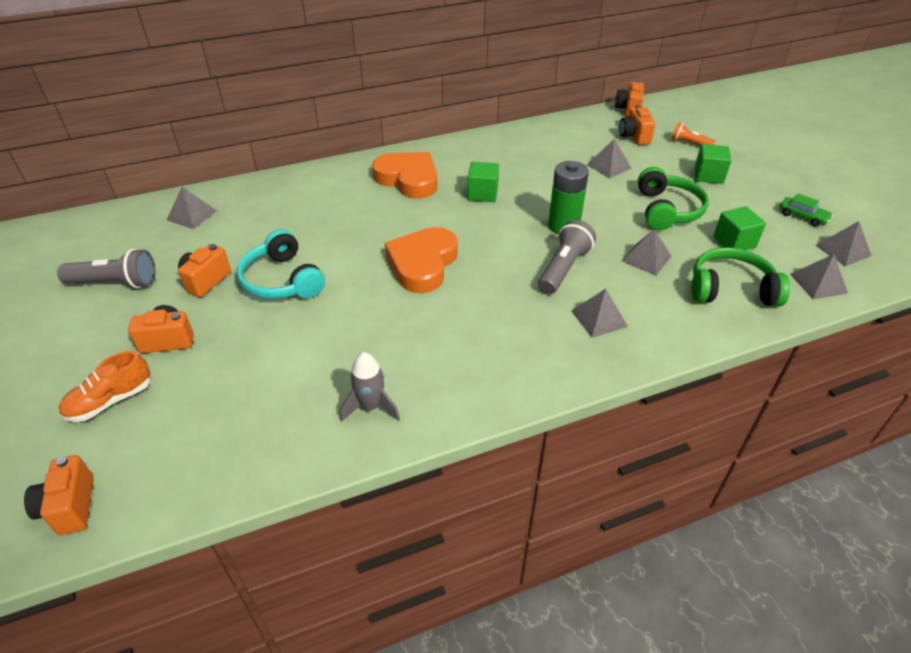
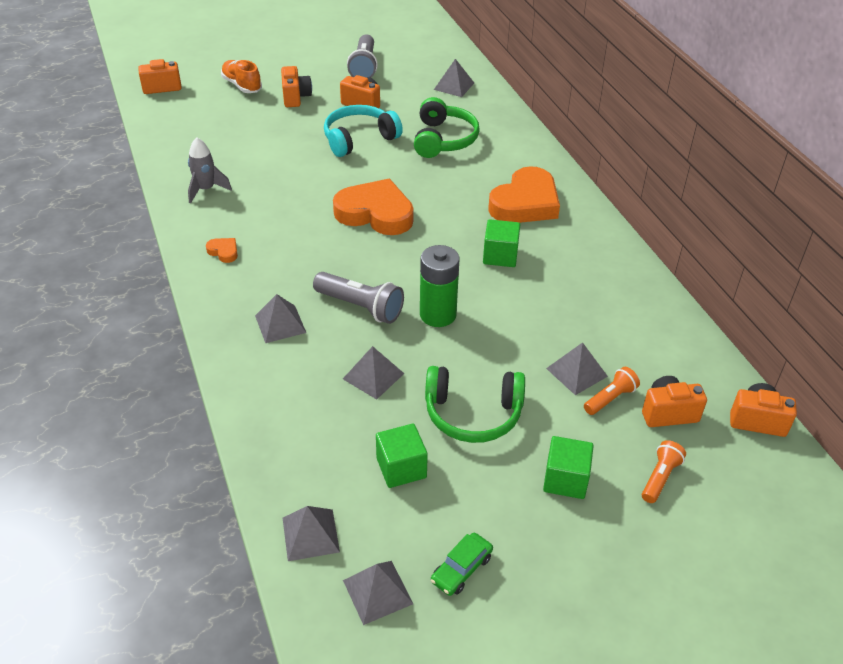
camera: 90 degrees right, 0 degrees up
(494, 374) = (224, 252): none -> orange heart
(629, 155) = (610, 398): none -> orange flashlight
(731, 289) = (310, 441): green headphones -> green headphones (443, 139)

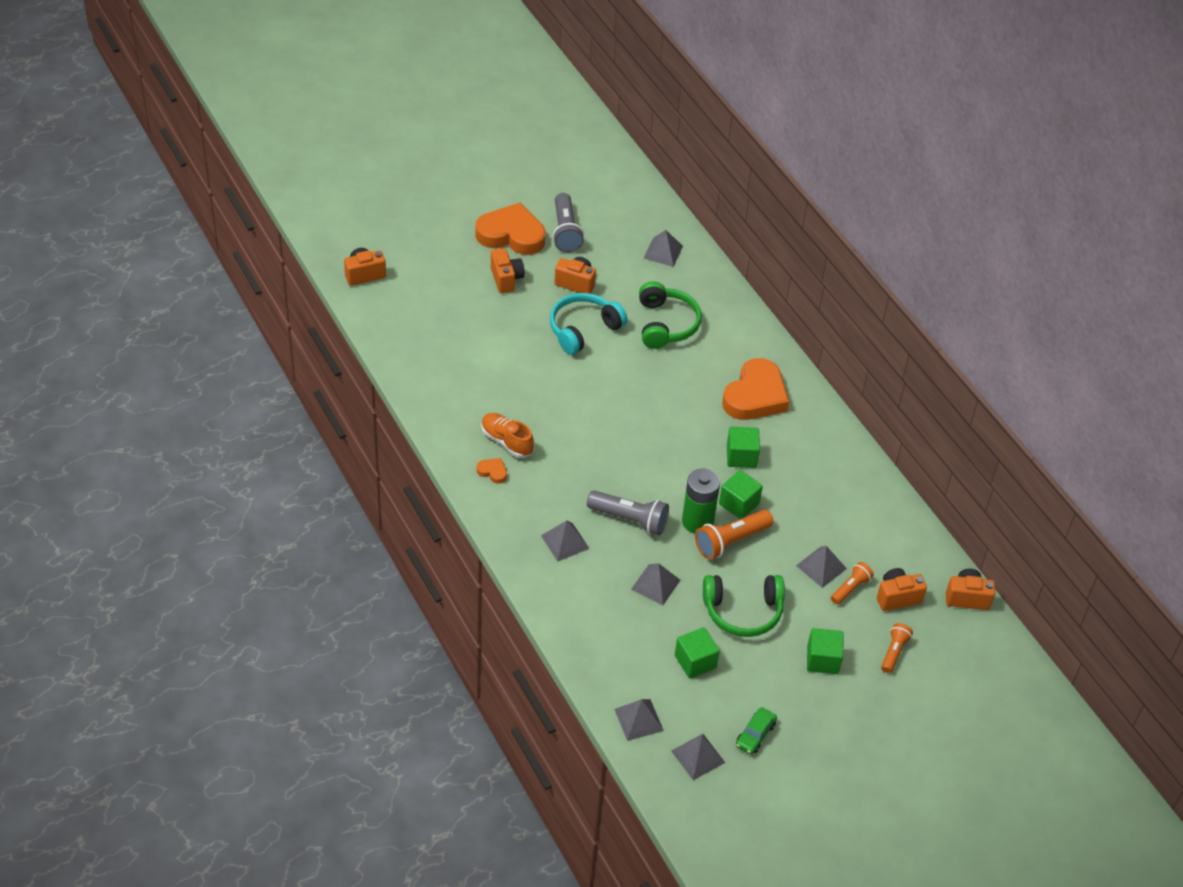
camera: 10 degrees left, 5 degrees up
(206, 190) = (453, 403): grey rocket -> none
(242, 85) = (446, 266): orange shoe -> orange shoe (506, 441)
(375, 213) = (620, 418): orange heart -> orange heart (511, 234)
(472, 337) = (731, 541): none -> orange flashlight
(489, 300) = (739, 504): none -> green cube

